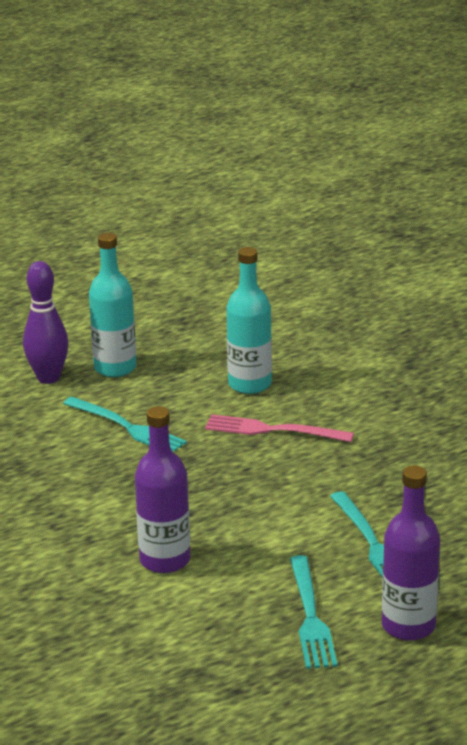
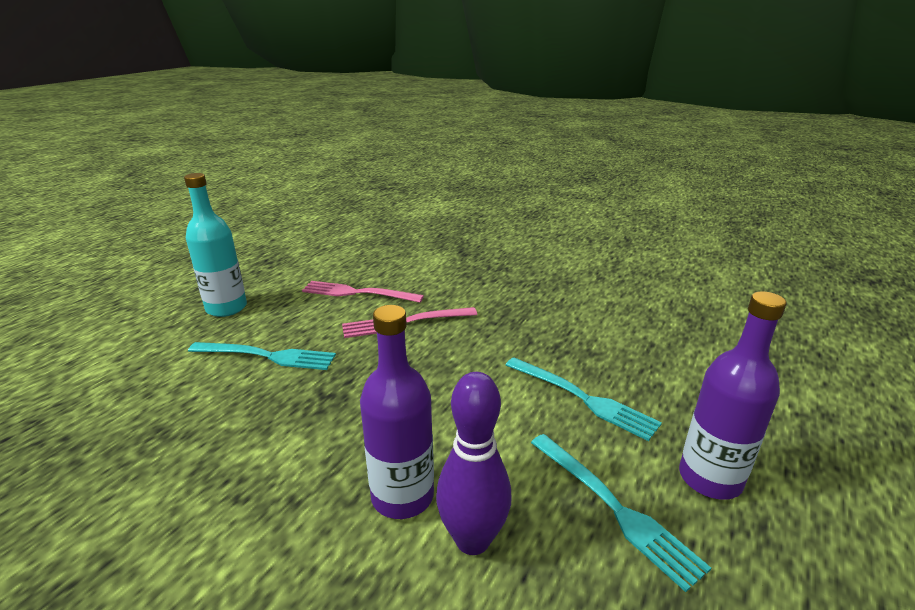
camera: 30 degrees left, 0 degrees up
(48, 378) = (161, 332): purple bowling pin -> purple bowling pin (472, 539)
(250, 384) = (356, 293): turquoise bottle -> pink fork

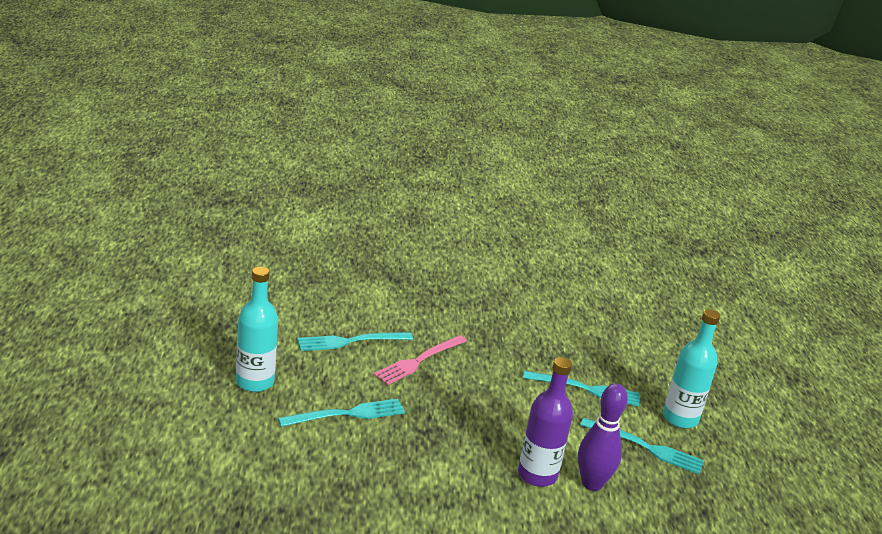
camera: 35 degrees left, 0 degrees up
(356, 293) = (349, 341): pink fork -> turquoise fork
(710, 478) = (680, 418): purple bottle -> turquoise bottle

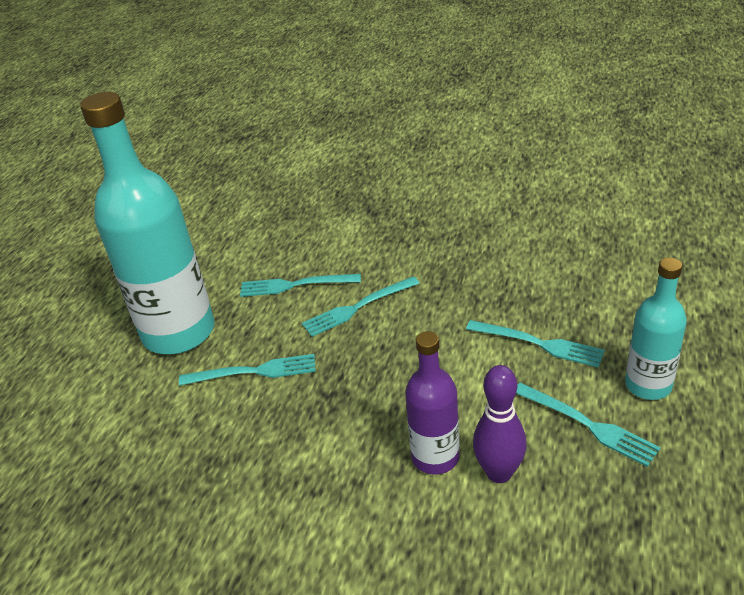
camera: 25 degrees right, 10 degrees up
(255, 382) = (179, 332): turquoise bottle -> turquoise bottle, size x1.90
(418, 361) = (356, 308): pink fork -> turquoise fork

